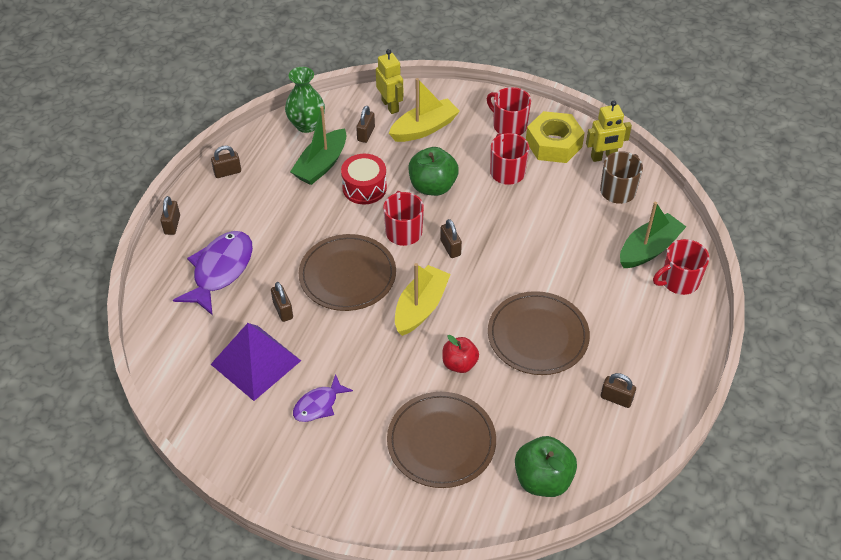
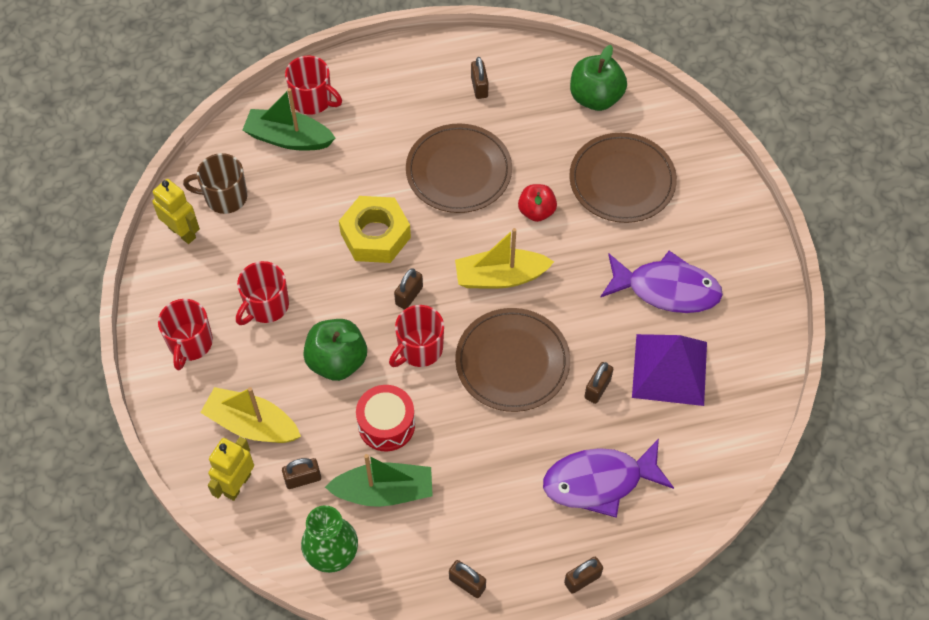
camera: 125 degrees left, 10 degrees up
(318, 405) = (666, 289): purple fish -> purple fish, size x1.77
(553, 144) = (192, 286): yellow nut -> yellow nut (375, 235)

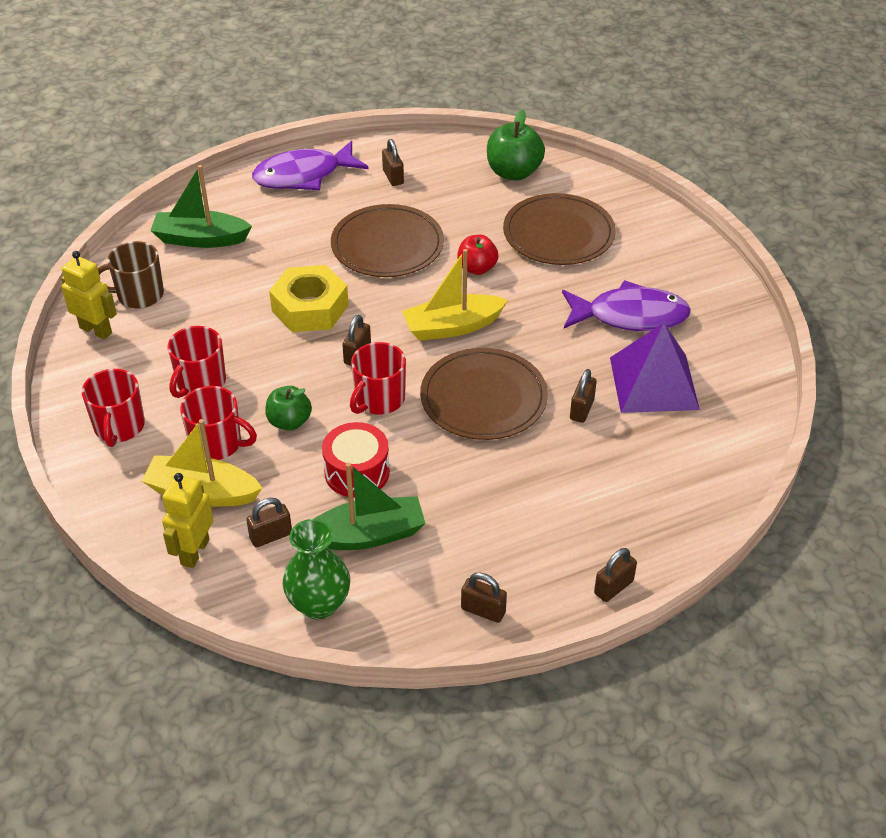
camera: 10 degrees left, 15 degrees down
(313, 100) = (221, 205): red mug -> red mug (217, 444)
(337, 361) = (289, 422): green apple -> green apple, size x0.65
(599, 481) = (607, 492): purple fish -> purple fish (304, 175)

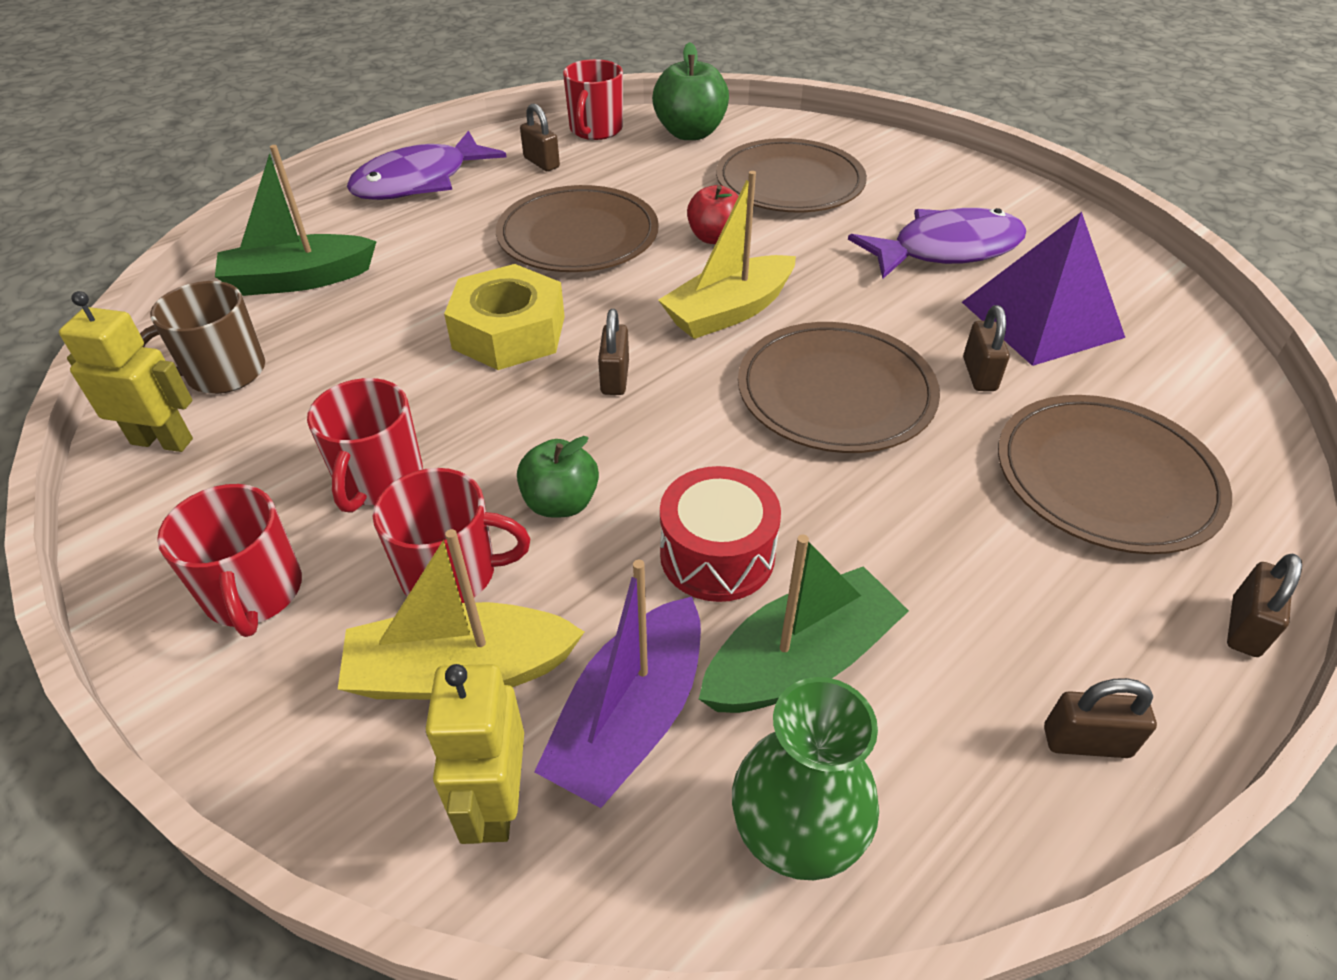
camera: 20 degrees left, 0 degrees up
(271, 536) = (630, 718): brown padlock -> purple boat
(379, 400) = (685, 433): red mug -> red mug (595, 130)
(607, 491) = (1106, 478): none -> brown plate

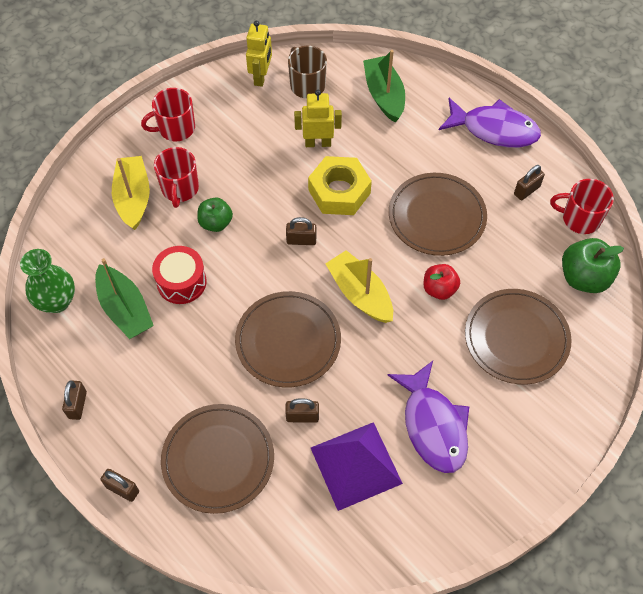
camera: 90 degrees right, 15 degrees up
(379, 479) = (234, 156): red mug -> none
(419, 181) = (494, 129): purple fish -> purple fish turned 150 degrees clockwise
(496, 802) = (81, 214): yellow robot -> yellow robot (318, 143)
(630, 718) = (107, 252): purple boat -> none

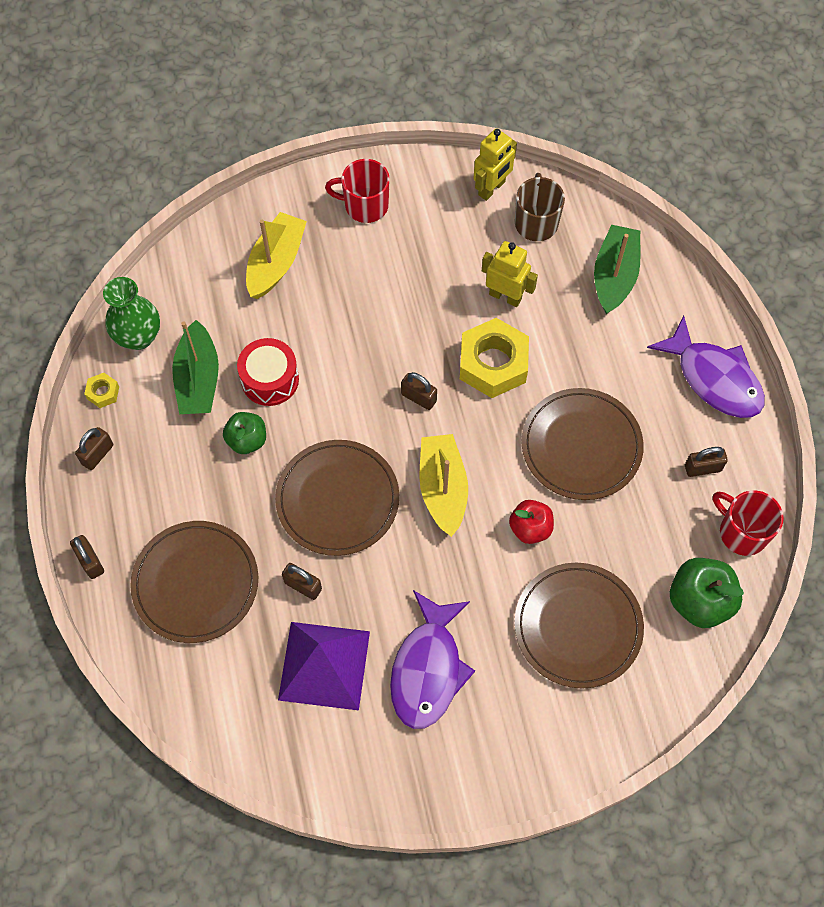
camera: 30 degrees right, 5 degrees up
(53, 356) = (103, 393): none -> yellow nut
(180, 189) = (329, 276): red mug -> none
(216, 223) = (342, 333): green apple -> green apple (247, 440)

